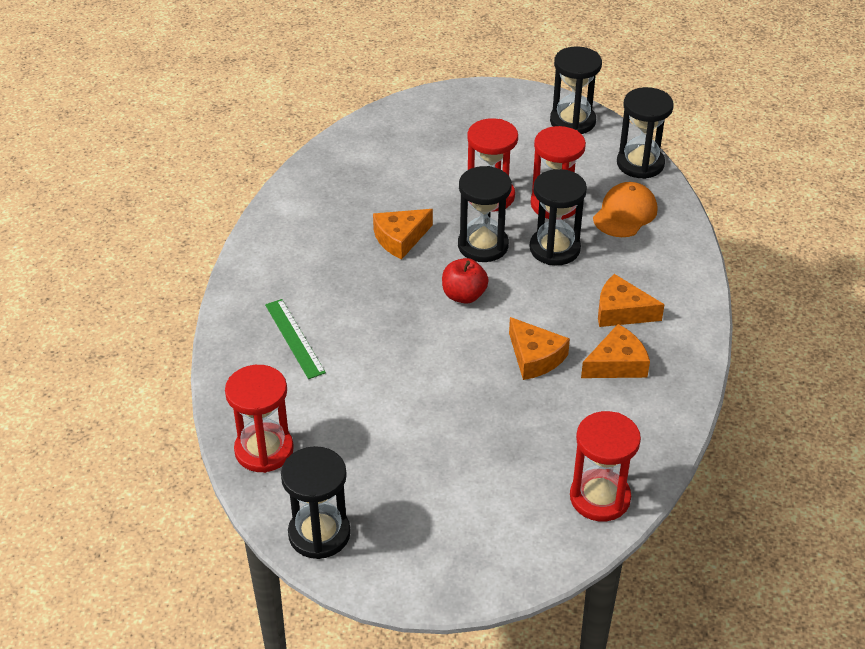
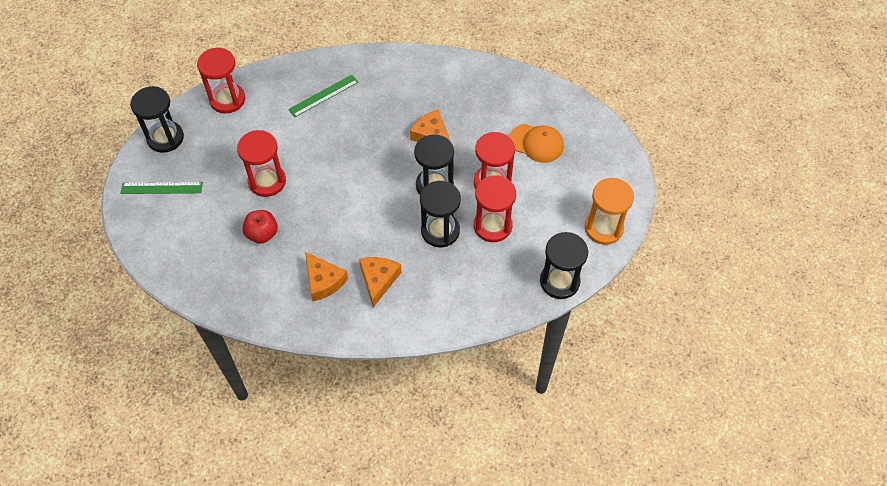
camera: 80 degrees right, 15 degrees up
(421, 541) = (161, 188): none -> green ruler
(464, 295) = (379, 181): red apple -> red apple (262, 234)
(535, 357) = (323, 230): orange cheese -> none
(572, 121) = (603, 228): black hourglass -> orange hourglass
(600, 498) = (200, 280): red hourglass -> red hourglass (267, 181)
(625, 213) = (492, 275): orange cap -> orange cap (536, 143)

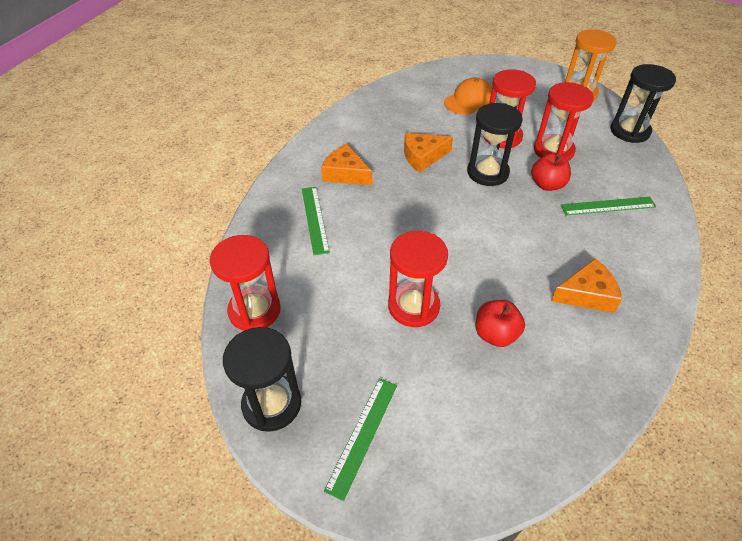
camera: 65 degrees left, 10 degrees down
(378, 280) = (597, 247): orange cheese -> orange cheese (345, 173)
(434, 279) = (608, 206): none -> green ruler
(440, 231) = (547, 185): black hourglass -> red apple

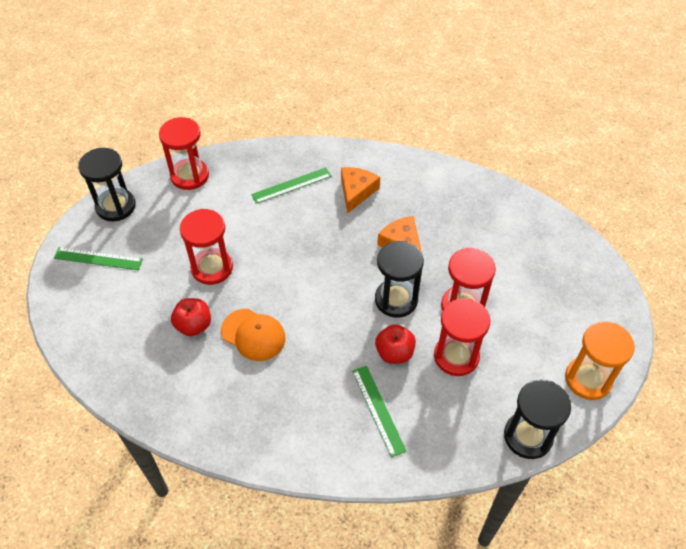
camera: 75 degrees right, 5 degrees up
(469, 100) = (519, 269): orange cap -> orange cap (253, 335)
(587, 294) = (250, 391): orange cheese -> none

